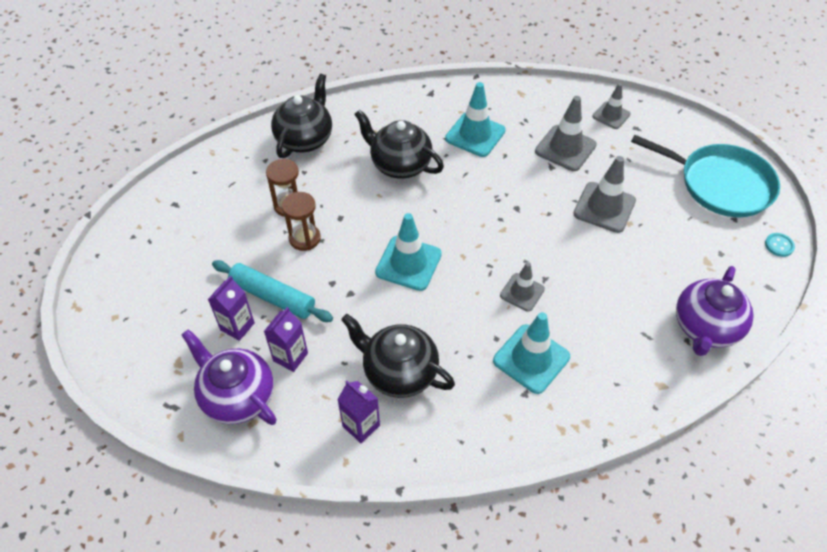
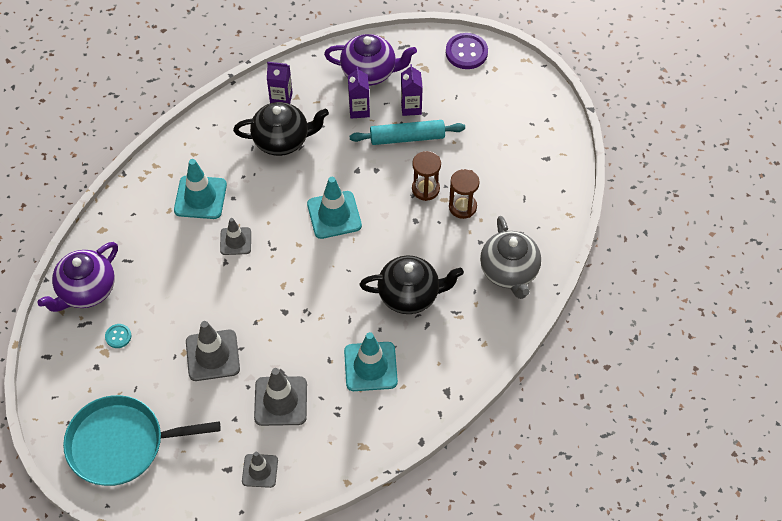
camera: 145 degrees right, 5 degrees up
(118, 354) = (466, 52): none -> purple button
(305, 139) = (509, 272): black teapot -> grey teapot
(705, 328) = (86, 290): purple teapot -> purple teapot turned 135 degrees counterclockwise
(779, 245) = (49, 403): turquoise button -> turquoise button (118, 336)

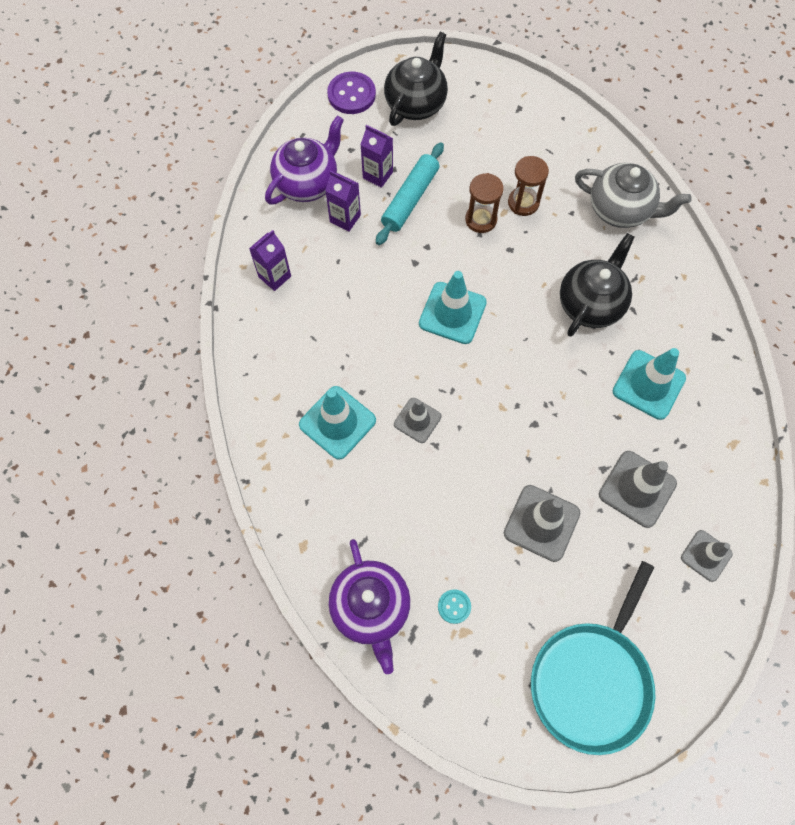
camera: 55 degrees left, 10 degrees up
(282, 140) = (326, 305): black teapot -> black teapot (416, 103)

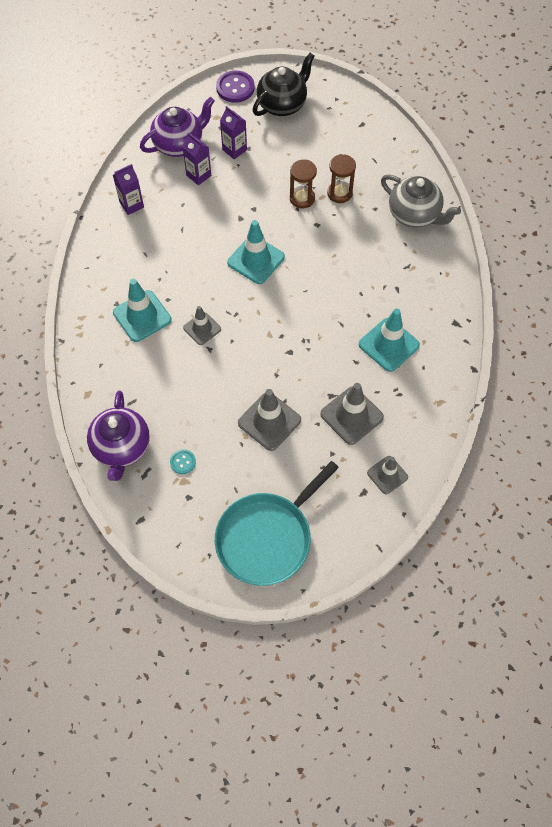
camera: 15 degrees right, 5 degrees down
(410, 199) = (253, 172): turquoise rolling pin -> none
(590, 304) = (365, 277): black teapot -> none

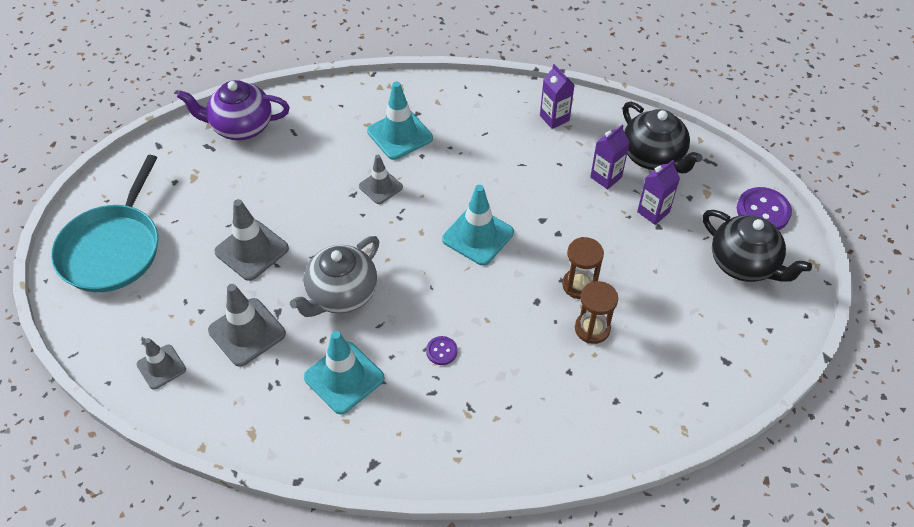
camera: 90 degrees right, 10 degrees down
(179, 144) = (653, 157): purple teapot -> black teapot
(183, 462) = (215, 175): turquoise button -> none
(267, 537) = (112, 249): turquoise pan -> turquoise pan turned 120 degrees counterclockwise
(362, 283) = (441, 351): none -> purple button
(414, 215) = (561, 422): grey teapot -> grey teapot (341, 295)

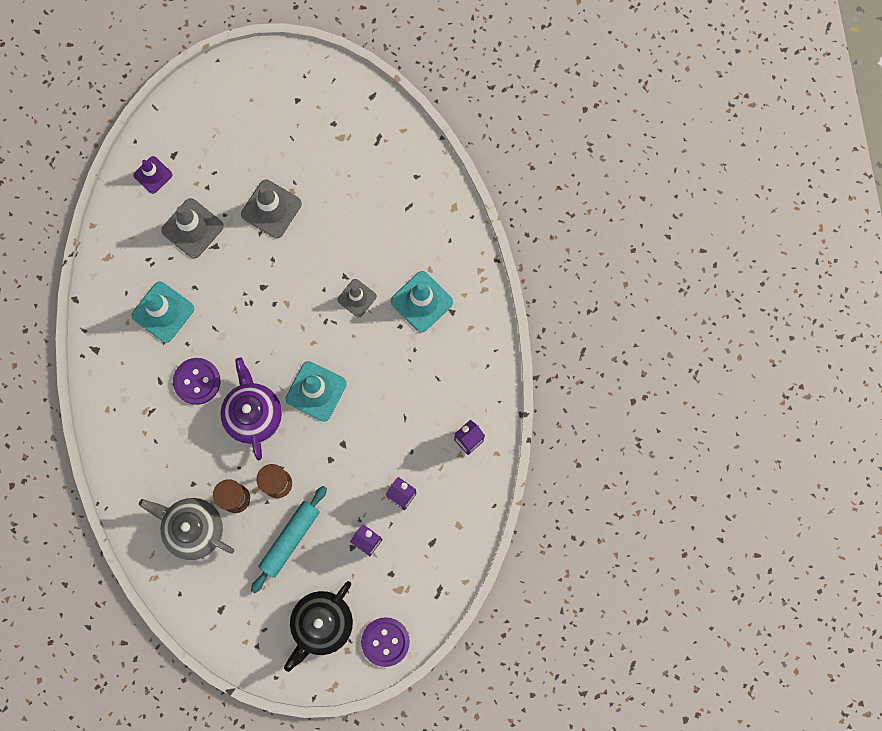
camera: 80 degrees right, 25 degrees up
(112, 249) = (255, 99): turquoise pan -> none
(161, 367) = (153, 175): grey traffic cone -> purple traffic cone
(241, 127) = (406, 159): purple teapot -> purple teapot (253, 414)
(341, 295) = (238, 291): grey teapot -> grey teapot (194, 529)
(441, 351) = (197, 381): purple button -> purple button, size x1.86
(646, 281) = (290, 539): none -> turquoise rolling pin
(653, 157) = (434, 538): black teapot -> none

